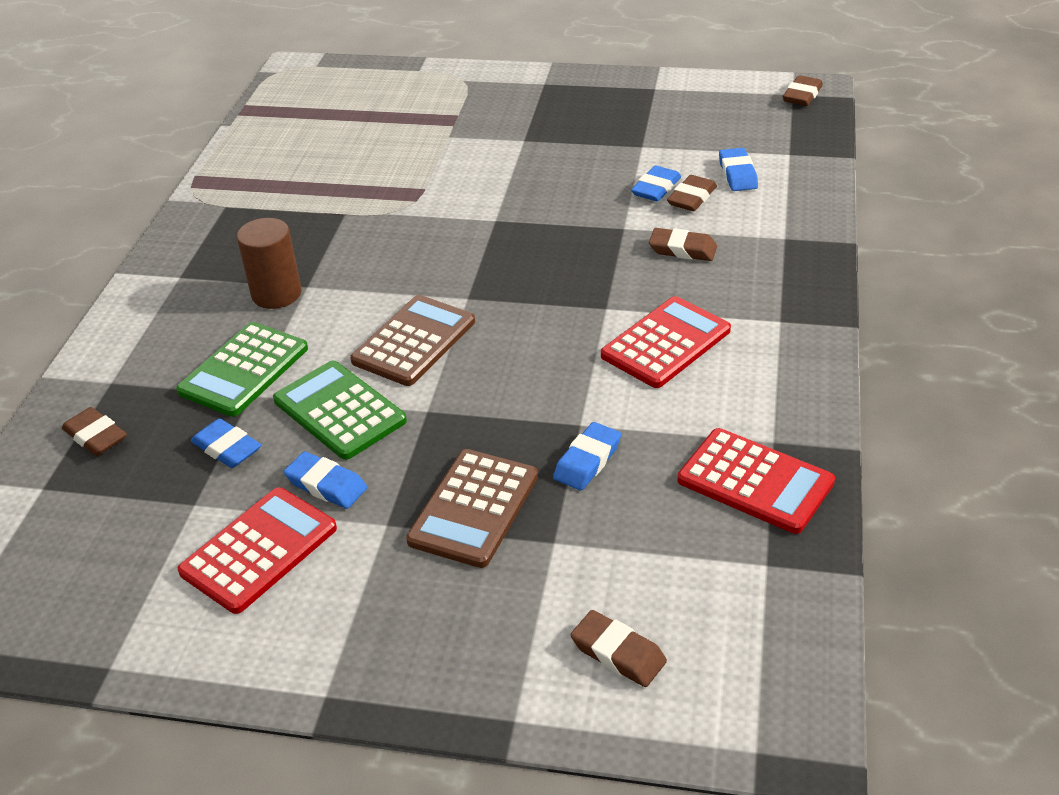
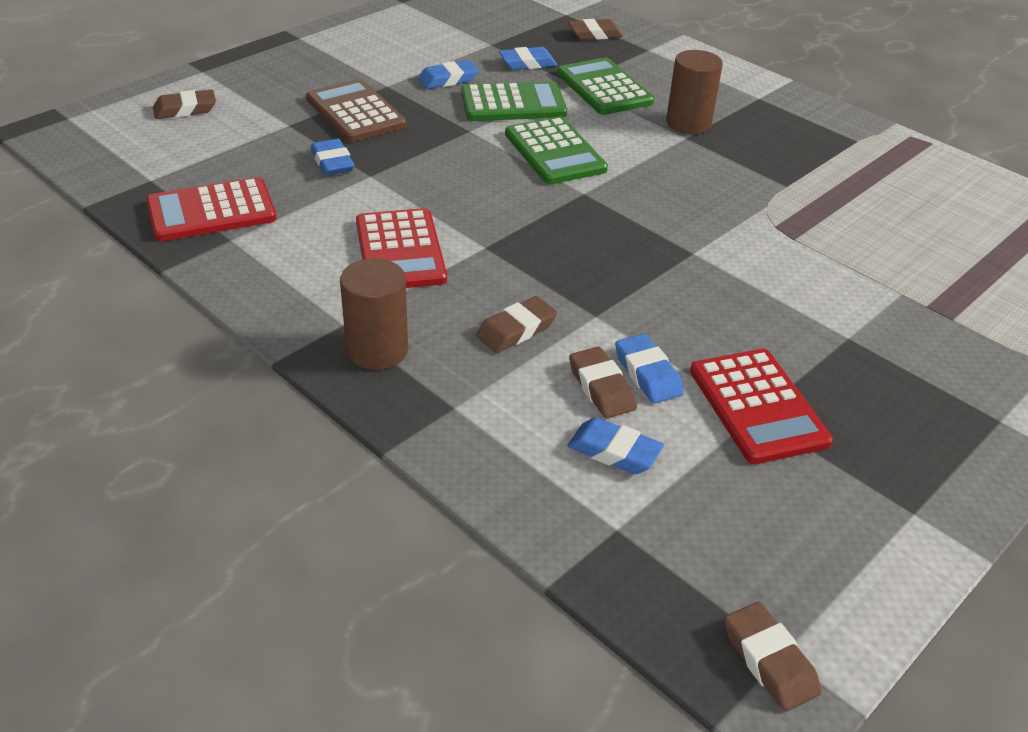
camera: 120 degrees right, 0 degrees up
(259, 550) = (424, 49): red calculator -> red calculator (758, 406)
(414, 341) = (555, 152): brown calculator -> green calculator
(782, 291) = (377, 350): none -> brown cylinder

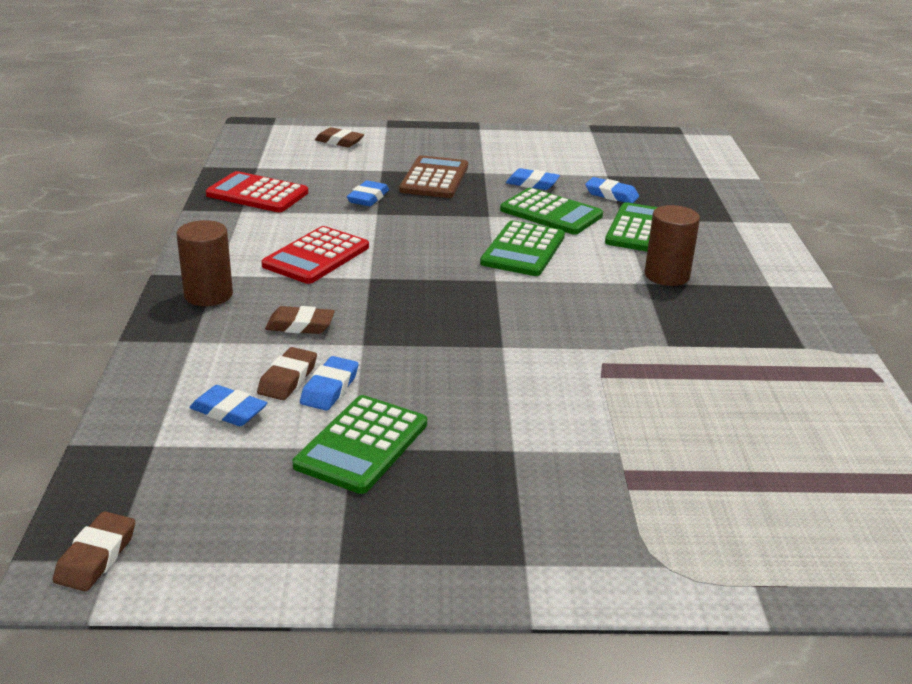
camera: 45 degrees right, 10 degrees down
(595, 34) = (705, 196): brown eraser -> none
(614, 451) = (228, 411): blue eraser -> blue eraser turned 45 degrees counterclockwise
(758, 406) = (362, 445): red calculator -> green calculator

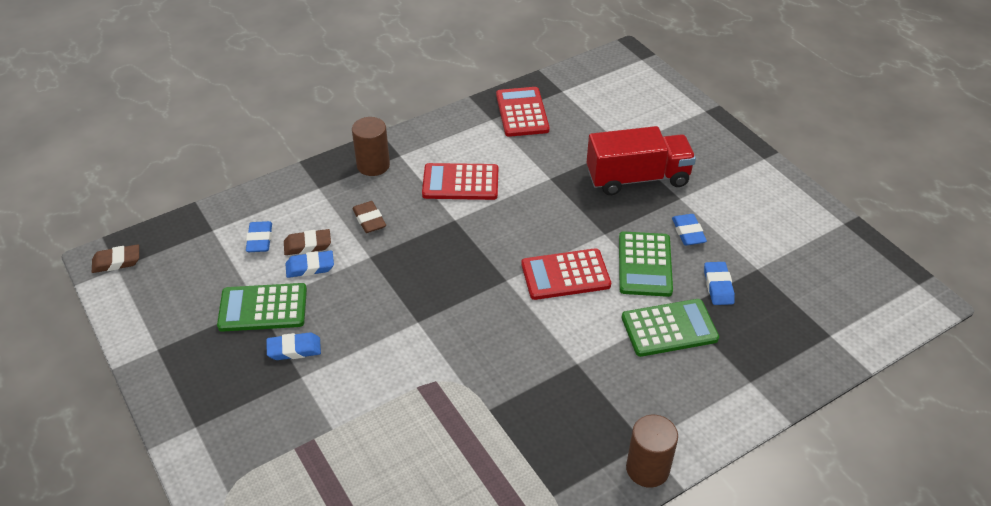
camera: 60 degrees right, 15 degrees up
(339, 141) = (648, 103): brown eraser -> none
(368, 198) = (569, 162): blue eraser -> blue eraser (294, 349)
(434, 178) = (637, 178): brown calculator -> red truck
(523, 250) = (565, 275): green calculator -> red calculator
(667, 275) = (600, 371): brown cylinder -> brown cylinder (647, 469)

